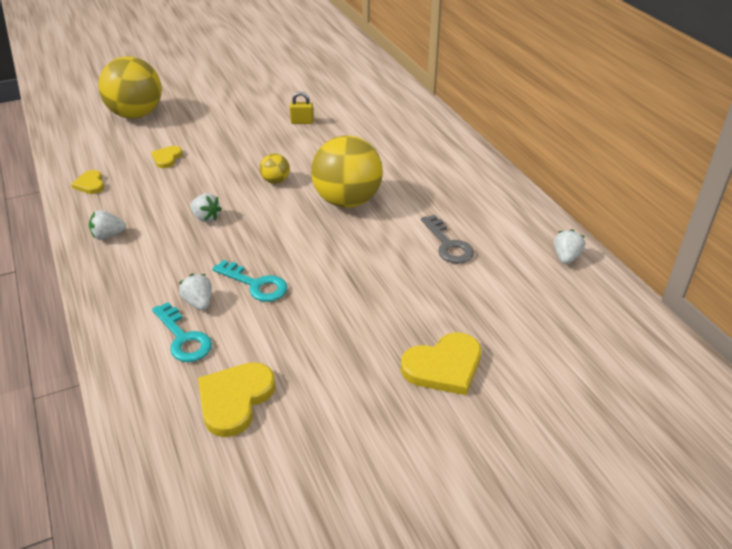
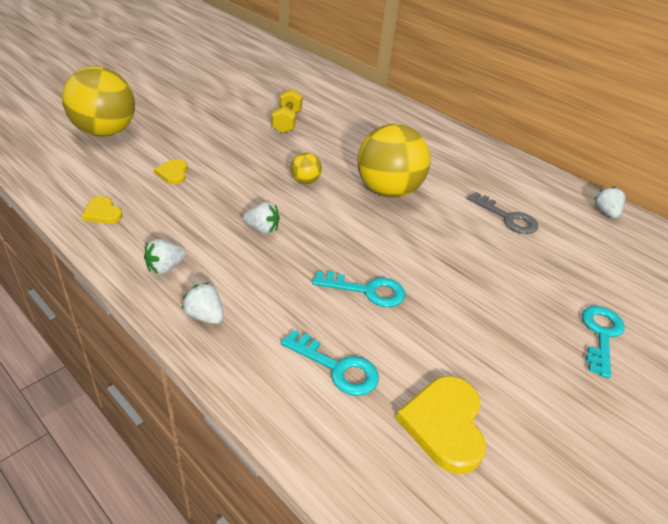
camera: 25 degrees left, 0 degrees up
(199, 302) = (323, 323): white strawberry -> white strawberry (205, 316)
(302, 122) = (287, 122): yellow padlock -> yellow dumbbell
(444, 366) = (601, 335): yellow heart -> turquoise key

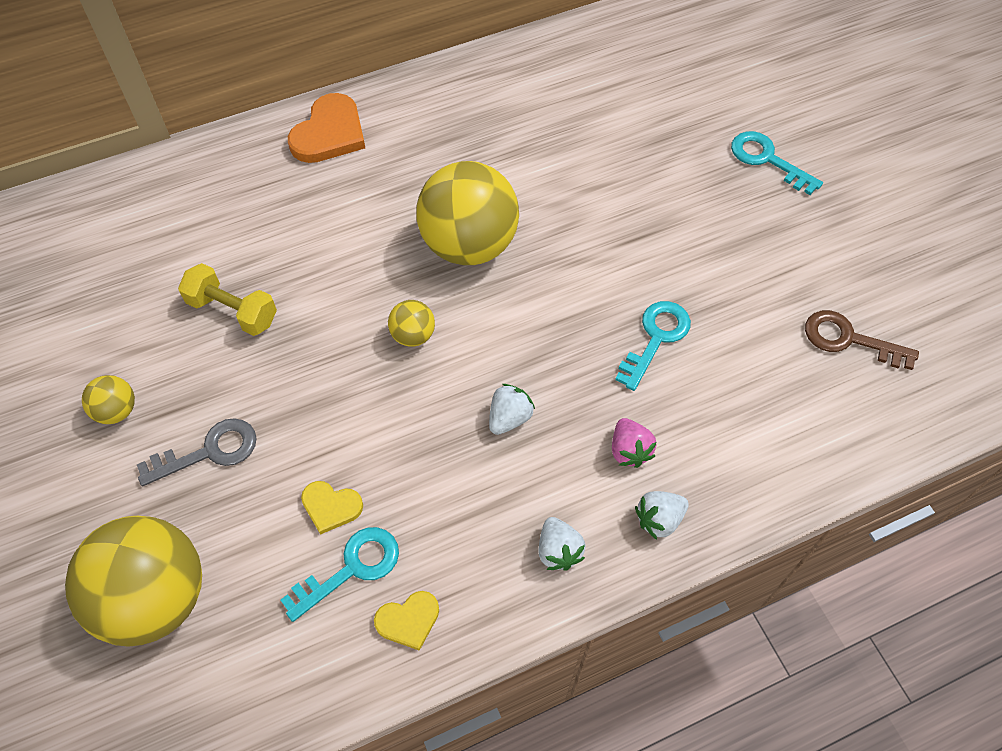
camera: 65 degrees left, 20 degrees up
(210, 103) = (117, 410): none -> yellow ball
(259, 291) = (629, 450): none -> pink strawberry
(337, 368) = (764, 406): turquoise key -> turquoise key (351, 568)
(429, 129) = (329, 133): none -> orange heart
(444, 424) = (849, 339): yellow heart -> brown key
(507, 218) = (564, 143): grey key -> grey key (209, 451)
(605, 213) = (582, 45): white strawberry -> none

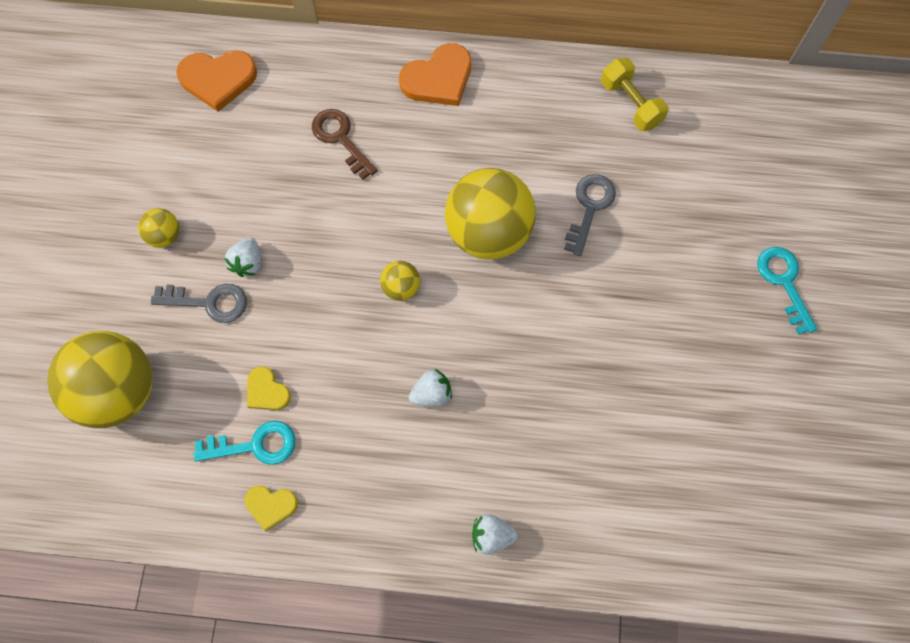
camera: 30 degrees right, 10 degrees up
(89, 233) = (218, 79): none -> orange heart
(233, 311) = (284, 198): yellow dumbbell -> yellow dumbbell (630, 104)
(551, 178) = (589, 208): none -> grey key
(558, 551) = (404, 516): white strawberry -> white strawberry (248, 263)
(629, 450) = (504, 470): pink strawberry -> none
(656, 338) = (584, 391): turquoise key -> none
(849, 339) = (741, 478): brown key -> brown key (340, 139)

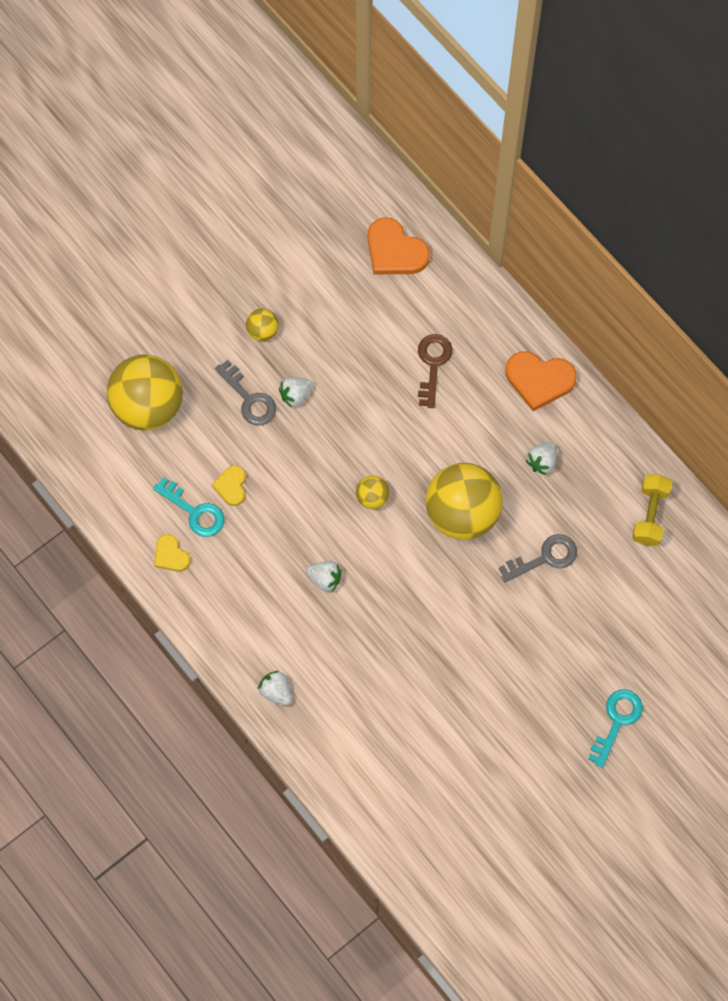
camera: 45 degrees right, 0 degrees up
(507, 137) = (542, 462): none -> white strawberry

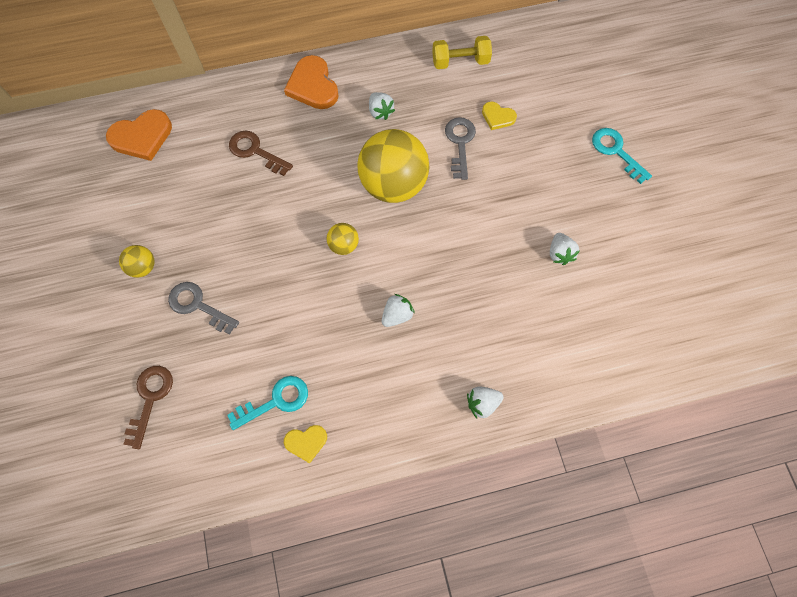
camera: 65 degrees left, 0 degrees up
(148, 406) = (150, 398): yellow ball -> brown key
(231, 486) = (270, 357): yellow heart -> yellow heart (497, 117)
(249, 399) = (198, 305): grey key -> grey key turned 135 degrees counterclockwise
(295, 395) = (218, 266): white strawberry -> white strawberry (559, 253)
(539, 380) = (313, 86): orange heart -> orange heart turned 120 degrees clockwise
(650, 515) = (460, 62): yellow dumbbell -> yellow dumbbell turned 45 degrees counterclockwise

